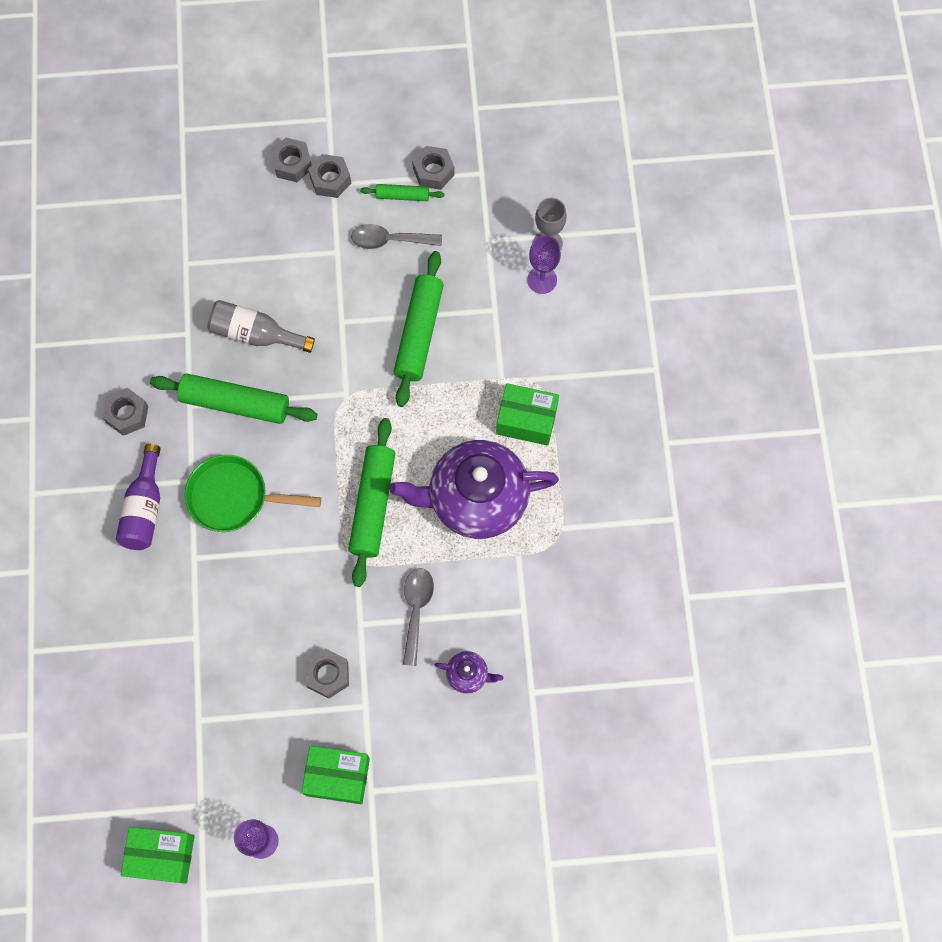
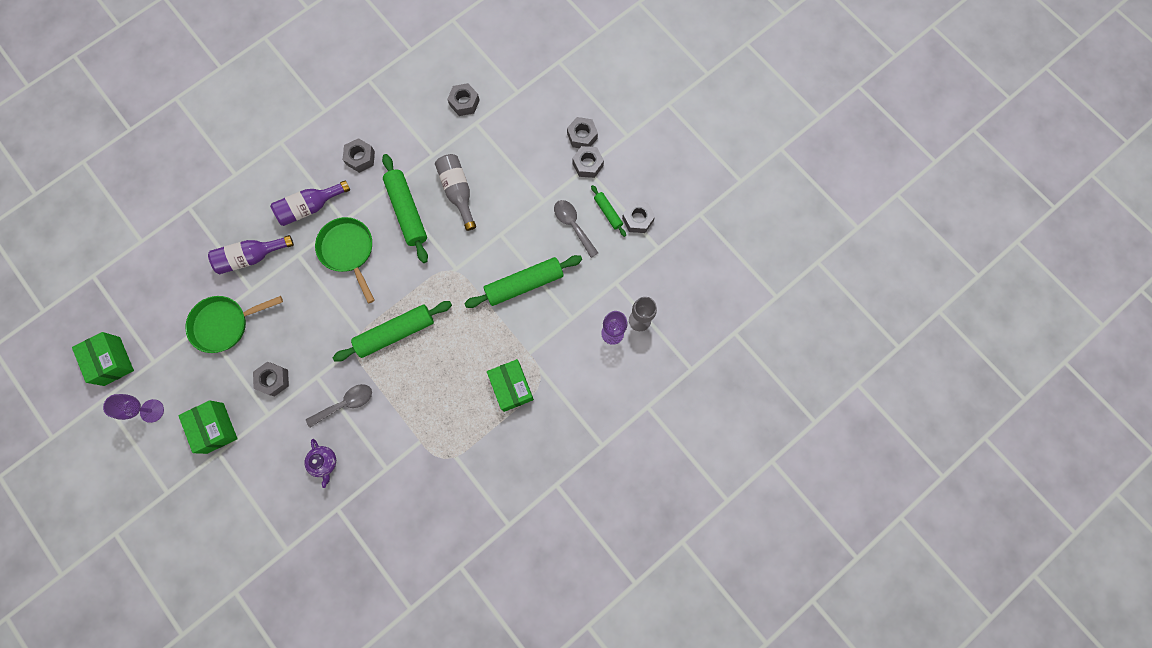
camera: 55 degrees right, 5 degrees up
(150, 259) = (464, 102): none -> grey nut
(155, 613) = (251, 257): none -> purple bottle
(216, 693) = (225, 324): none -> green pan
(476, 498) = (440, 391): purple teapot -> none

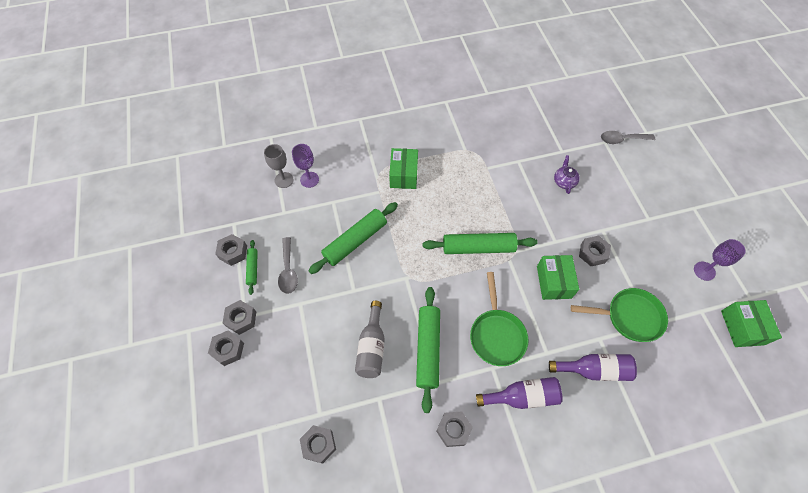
camera: 155 degrees left, 15 degrees down
(215, 428) = (649, 237): green box -> green box (554, 282)
(345, 404) = (536, 213): grey spoon -> grey spoon (622, 139)
(524, 284) = (355, 241): green rolling pin -> green rolling pin turned 45 degrees counterclockwise

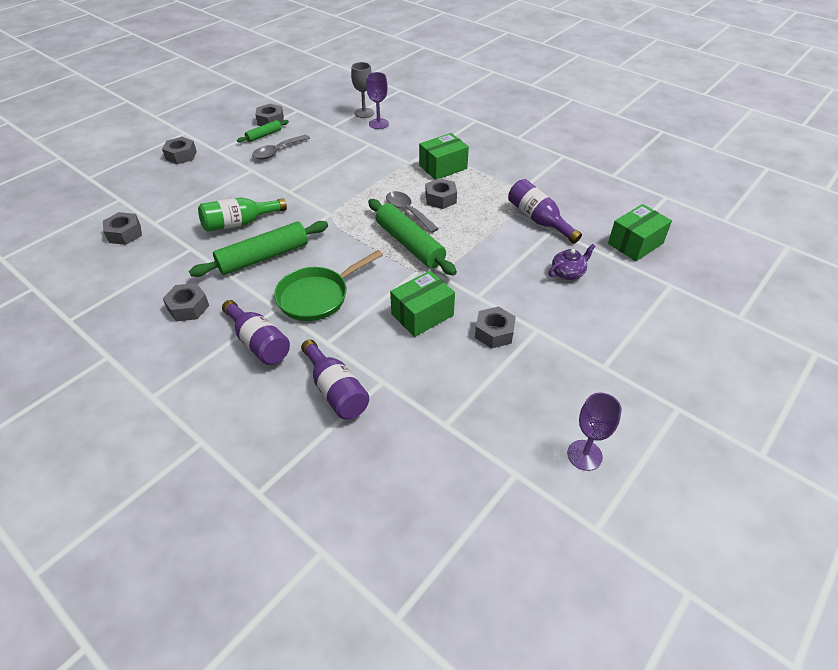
camera: 55 degrees right, 15 degrees down
(241, 319) = (213, 150): grey nut -> grey nut (440, 199)
(355, 241) = (340, 171): green rolling pin -> none
(372, 347) = (240, 224): grey bottle -> green bottle
(504, 162) = (538, 220): none -> purple bottle
(622, 139) = (696, 298): grey spoon -> grey spoon (408, 212)
(629, 317) = (437, 399): green pan -> none
(742, 327) = (534, 534): green box -> green box (635, 243)

